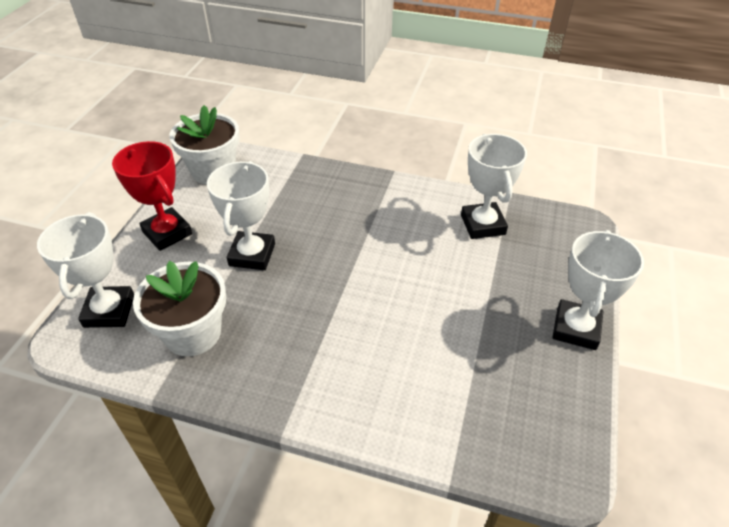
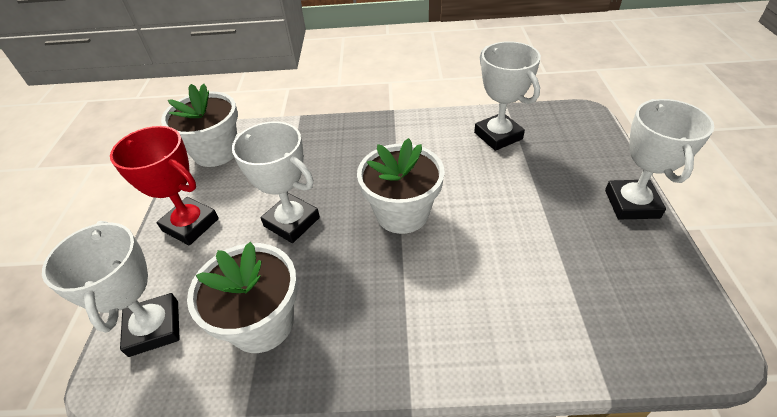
camera: 15 degrees left, 0 degrees up
(252, 255) = (292, 222): white trophy -> white trophy turned 45 degrees counterclockwise
(352, 274) = (402, 213): none -> white flower pot

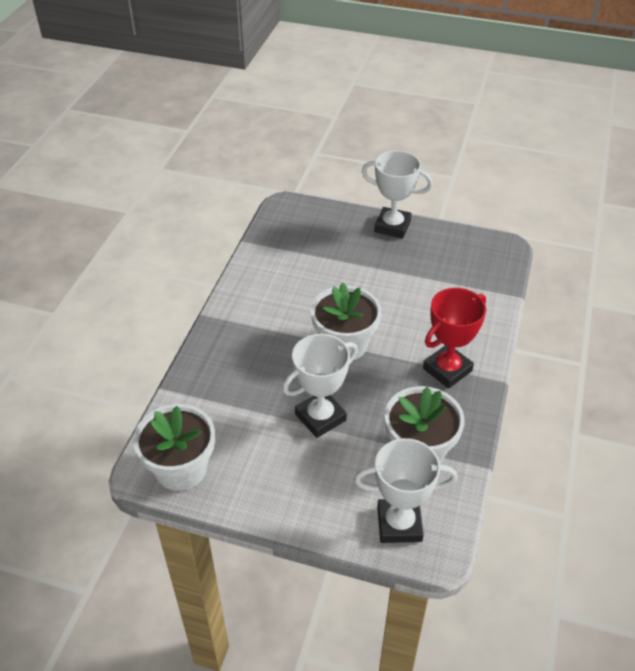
camera: 75 degrees left, 0 degrees up
(190, 225) = (287, 495): red trophy -> red trophy (447, 370)
(498, 136) = (284, 261): white trophy -> none

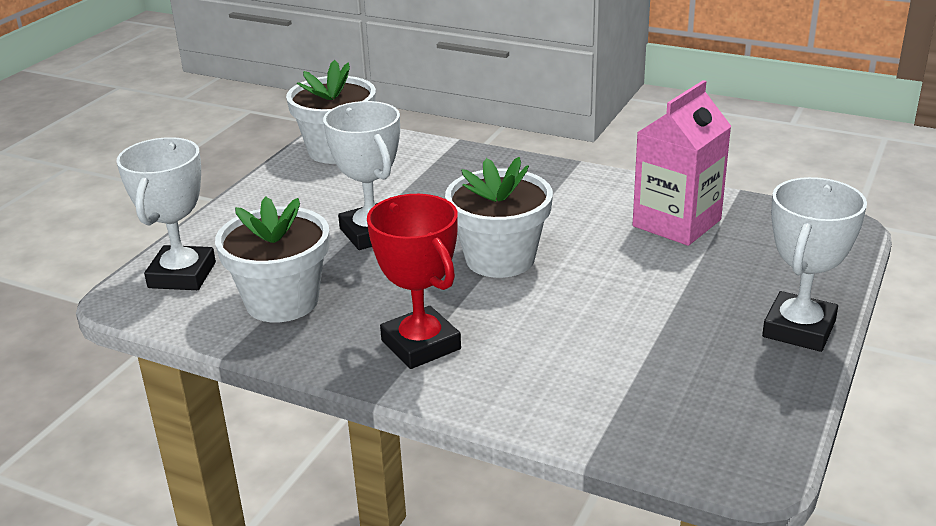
camera: 100 degrees right, 15 degrees down
(289, 267) = (676, 223): none -> pink carton

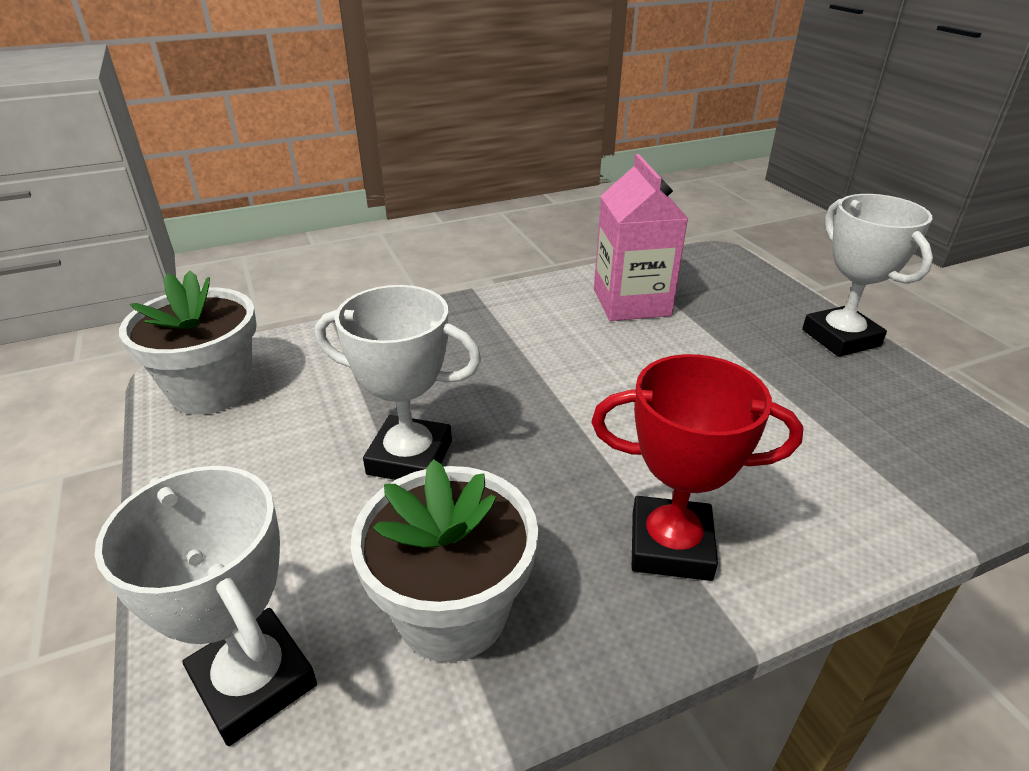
camera: 50 degrees left, 5 degrees up
(500, 259) = (571, 409): white flower pot -> none

